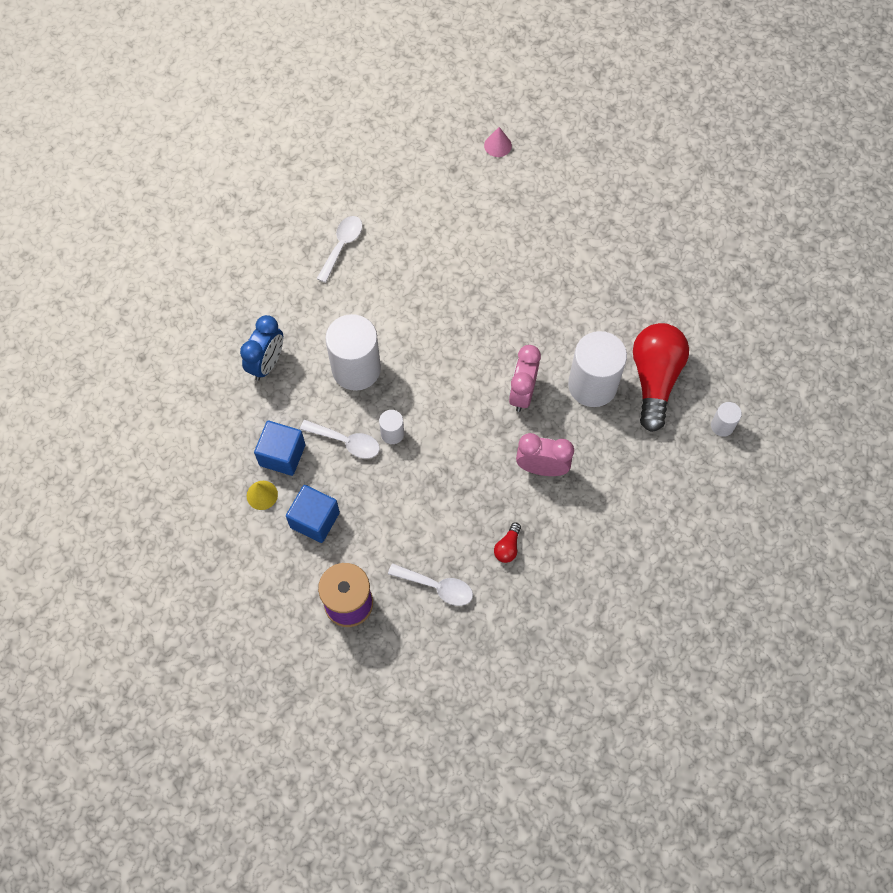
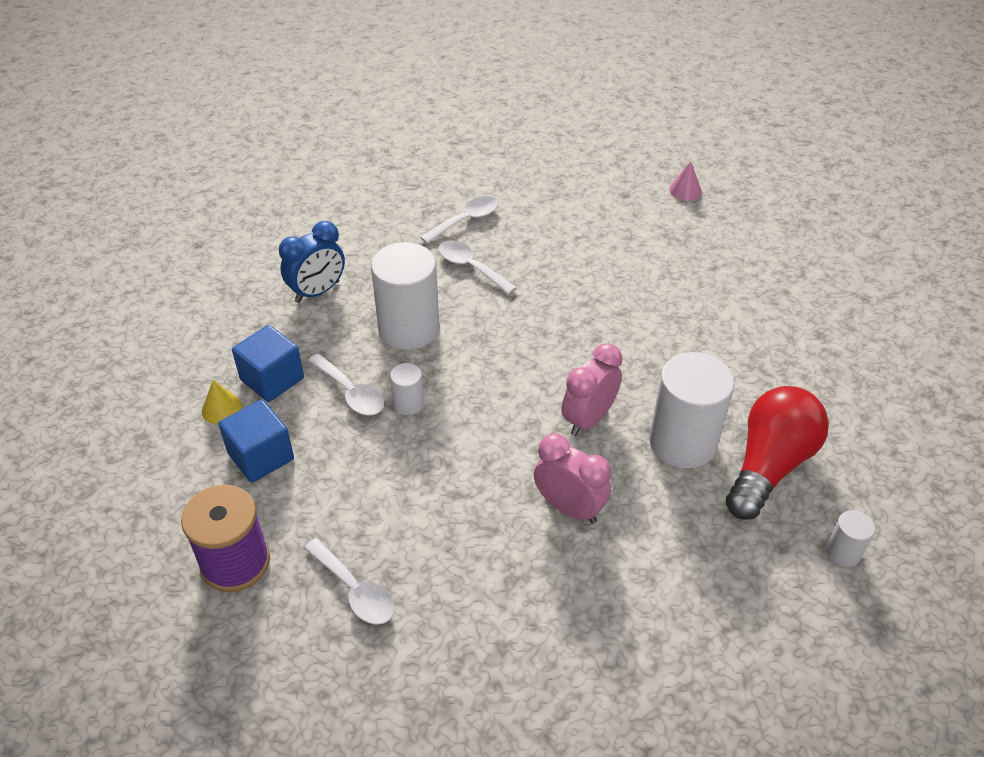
camera: 25 degrees right, 20 degrees down
(371, 292) = (471, 267): none -> white spoon
(507, 547) = (473, 581): red light bulb -> none

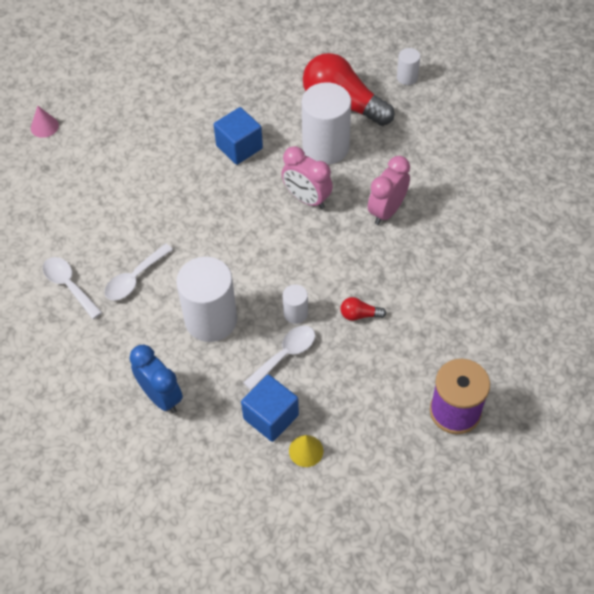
camera: 90 degrees left, 10 degrees up
(261, 456) = (355, 411): blue cube -> blue cube (239, 147)
(354, 590) = (467, 332): white spoon -> none
(398, 467) = (359, 315): none -> red light bulb

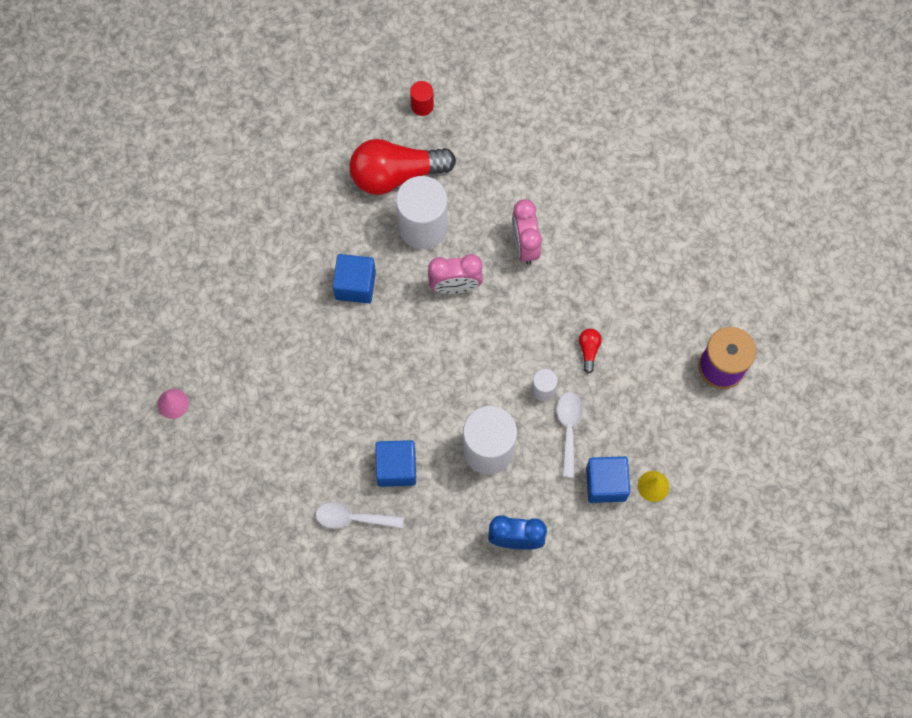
camera: 45 degrees left, 15 degrees up
(135, 278) = (396, 468): white spoon -> blue cube
(359, 315) = (589, 350): red light bulb -> red light bulb turned 135 degrees clockwise
(407, 77) = (422, 106): white cylinder -> red cylinder

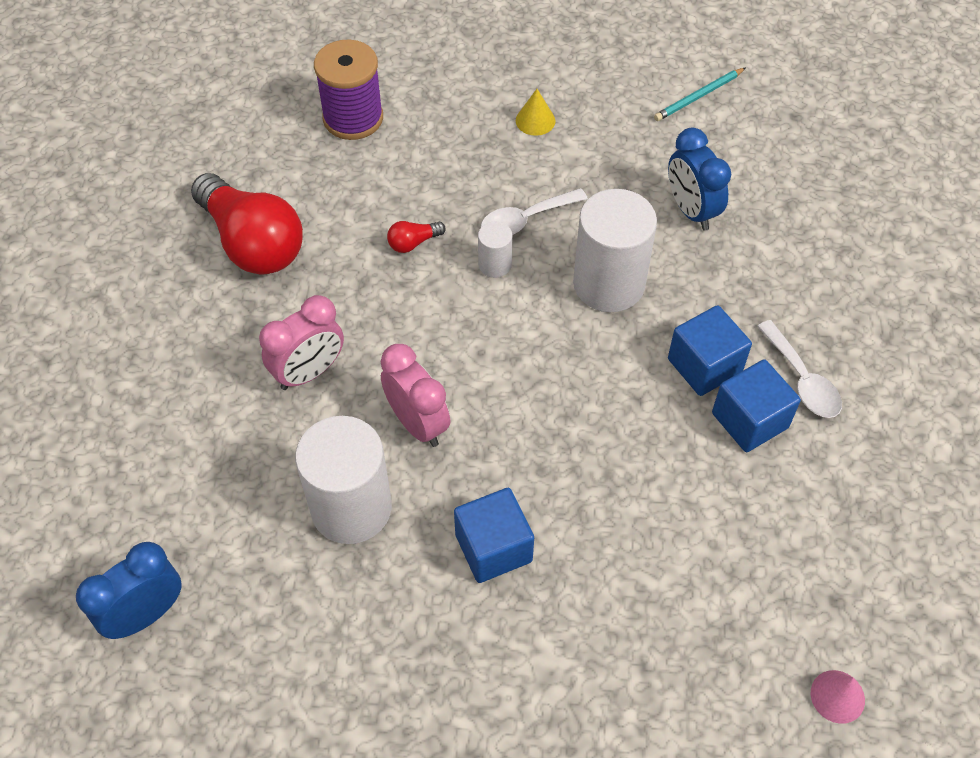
camera: 120 degrees left, 15 degrees down
(396, 174) = (285, 588): red light bulb -> red light bulb (252, 243)
(422, 106) = (146, 614): red cylinder -> blue clock
(606, 483) = (564, 160): blue cube -> blue cube (749, 420)
(614, 614) = (698, 96): none -> turquoise pencil

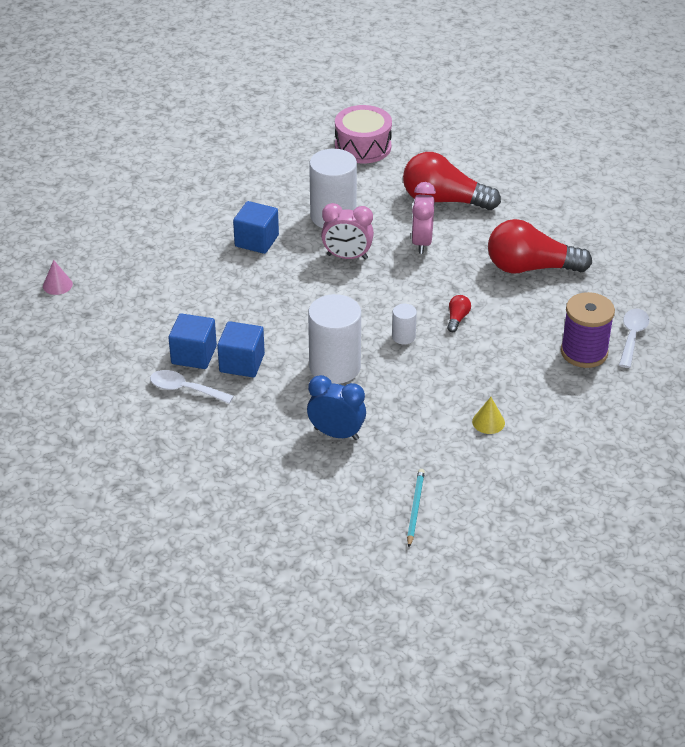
camera: 135 degrees right, 15 degrees down
(146, 614) = (363, 147): blue clock -> pink drum
(194, 416) = (444, 200): none -> red light bulb
(526, 219) = (418, 367): white spoon -> white spoon (632, 337)

